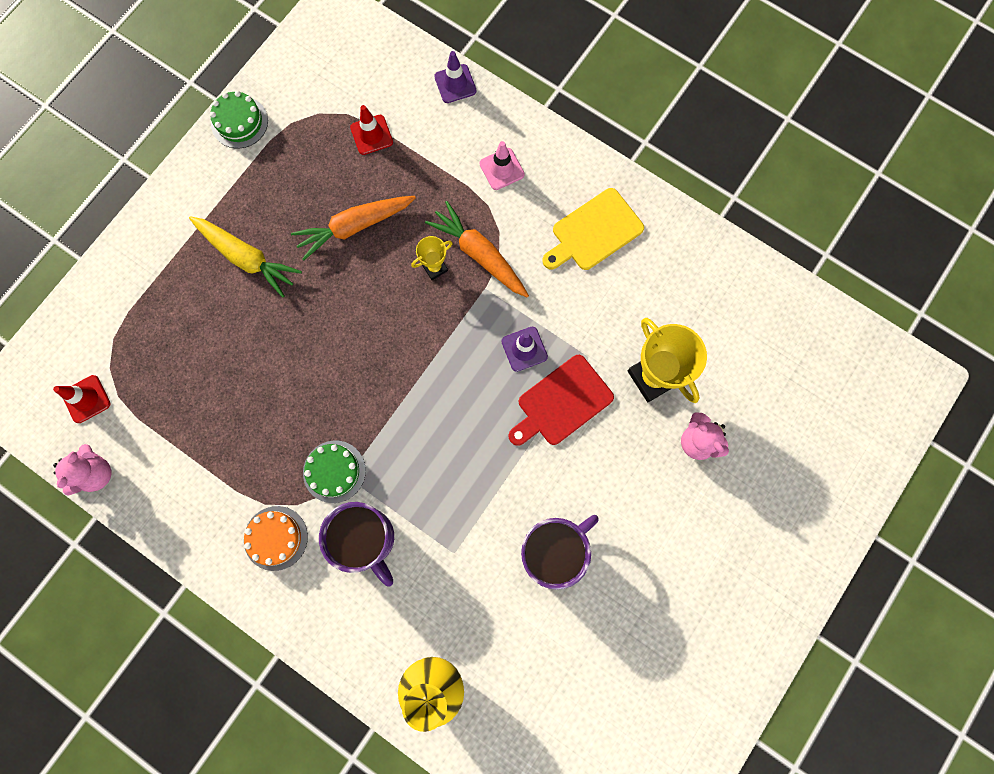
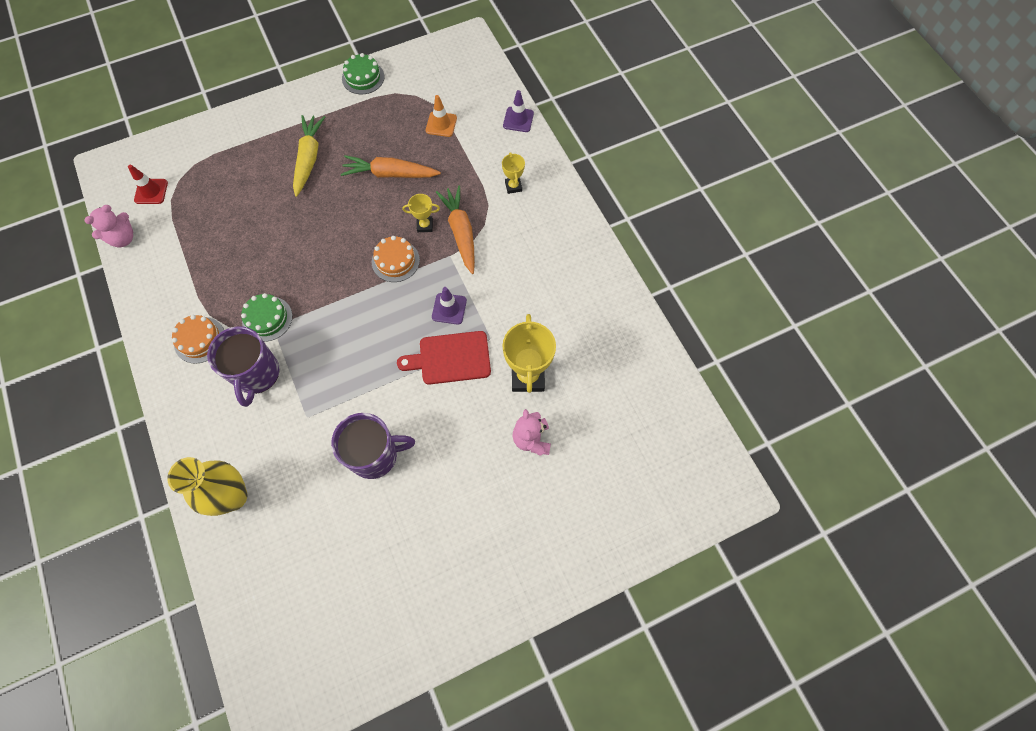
camera: 30 degrees right, 10 degrees down
(247, 258) = (309, 158): yellow carrot -> yellow carrot turned 150 degrees counterclockwise
(371, 135) = (441, 124): red traffic cone -> orange traffic cone
(430, 327) = (395, 261): none -> orange cake
(502, 169) = (513, 186): pink traffic cone -> yellow trophy
(594, 232) = (550, 258): yellow cutting board -> none

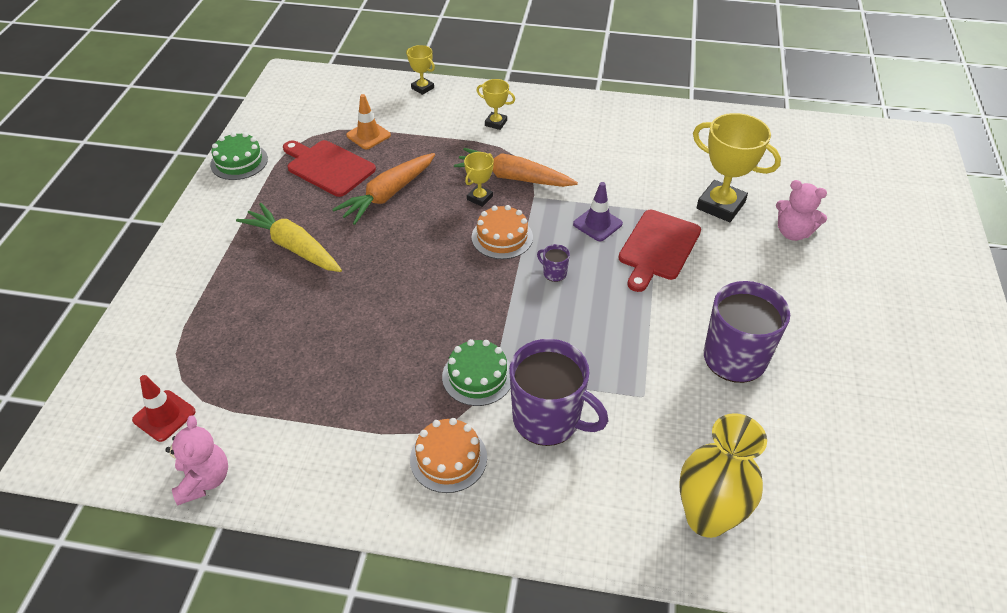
camera: 55 degrees left, 20 degrees down
(382, 309) = (554, 273): none -> purple mug
(392, 125) = (328, 167): none -> red cutting board
(518, 119) = (422, 88): purple traffic cone -> yellow trophy

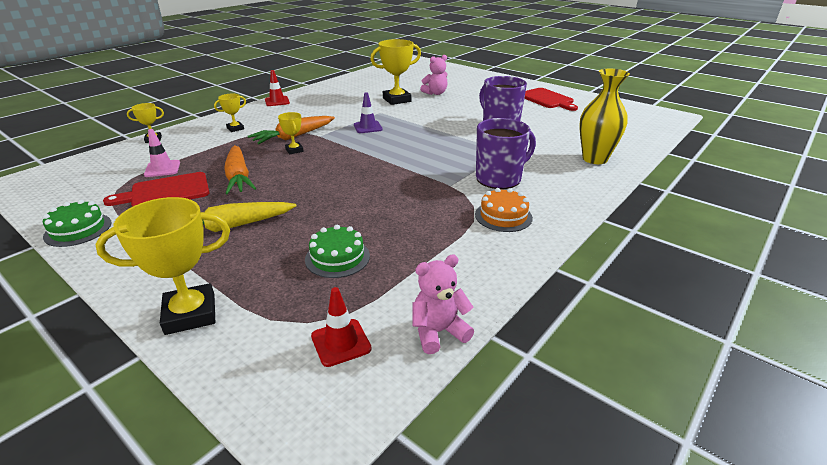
camera: 60 degrees left, 15 degrees down
(162, 302) = (190, 314): none -> yellow trophy
(204, 480) = (438, 332): pink teddy bear -> pink teddy bear turned 45 degrees counterclockwise
(368, 135) = (162, 169): orange traffic cone -> pink traffic cone
(477, 376) = (445, 190): green cake -> green cake (337, 257)
(502, 237) = (339, 153): orange cake -> none
(554, 273) = (389, 147): purple mug -> none
(601, 106) = (277, 101): none -> red traffic cone
(658, 248) = (406, 119): red cutting board -> red cutting board (547, 99)

